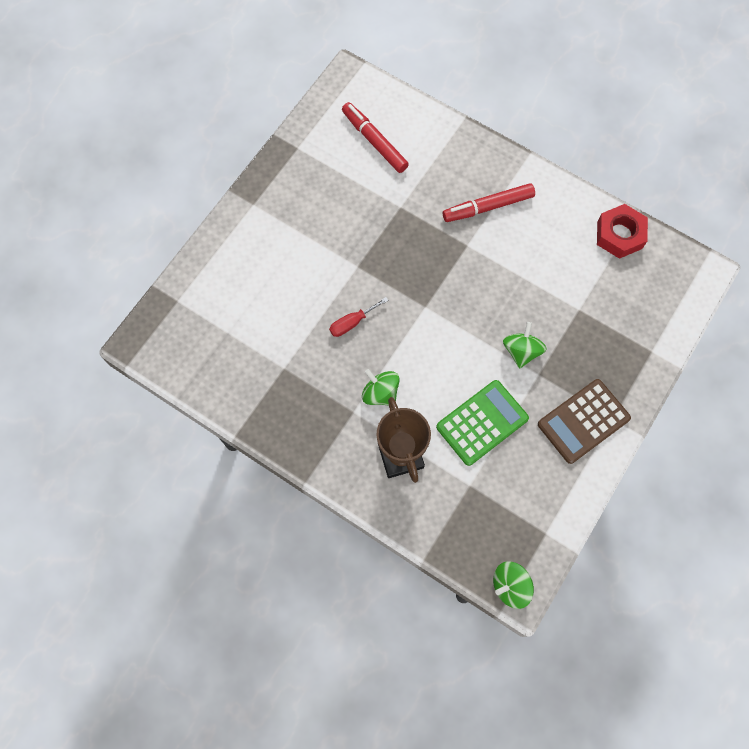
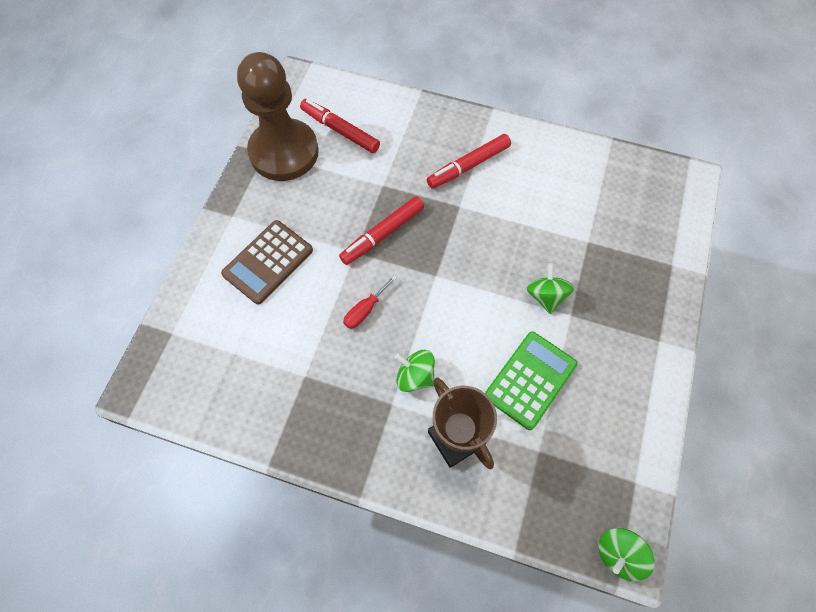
camera: 15 degrees left, 5 degrees down
(315, 151) = (284, 152): none -> brown pawn
(387, 255) = (382, 234): none -> red marker
(583, 421) = (631, 351): brown calculator -> brown calculator (268, 262)
(619, 235) = (601, 163): red nut -> none

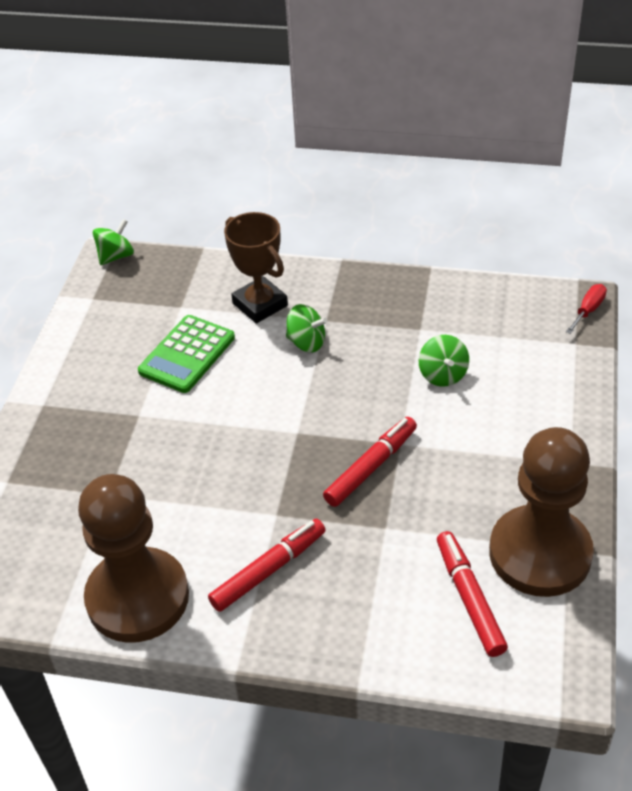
camera: 175 degrees right, 20 degrees down
(268, 262) = (502, 419): brown calculator -> none
(340, 130) = (469, 598): red marker -> red marker turned 135 degrees counterclockwise
(365, 310) = (372, 389): red screwdriver -> red screwdriver (588, 310)
(546, 296) = (166, 429): green spinning top -> green spinning top (443, 375)
(558, 159) = (138, 597): none -> brown pawn

